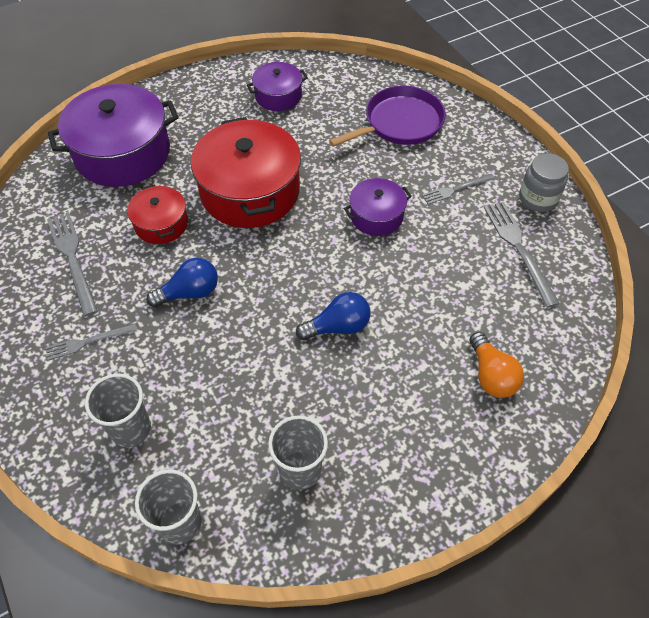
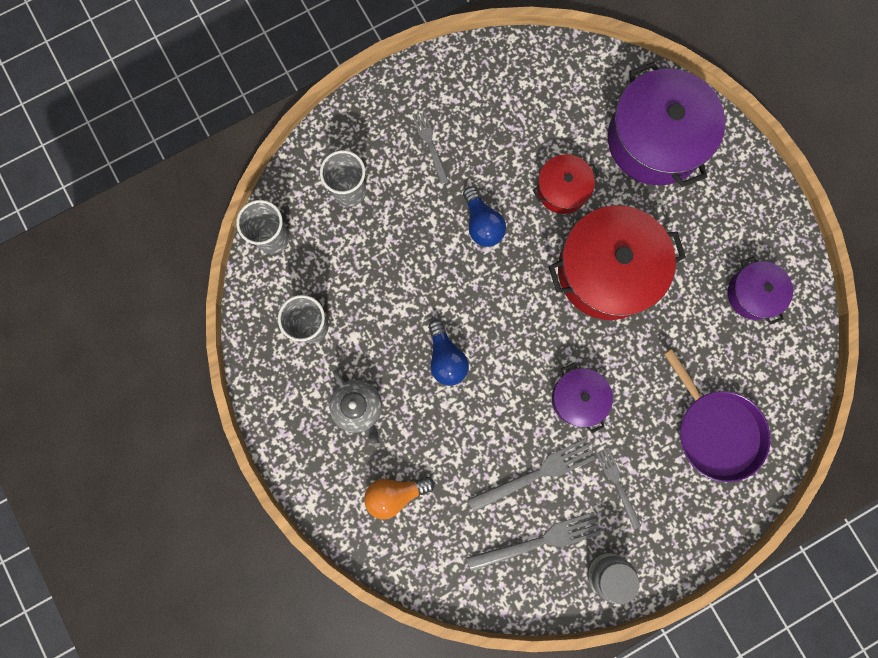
camera: 90 degrees right, 25 degrees up
(73, 259) = (518, 116): grey fork -> grey fork (535, 474)
(398, 414) = (358, 408): none -> grey teapot

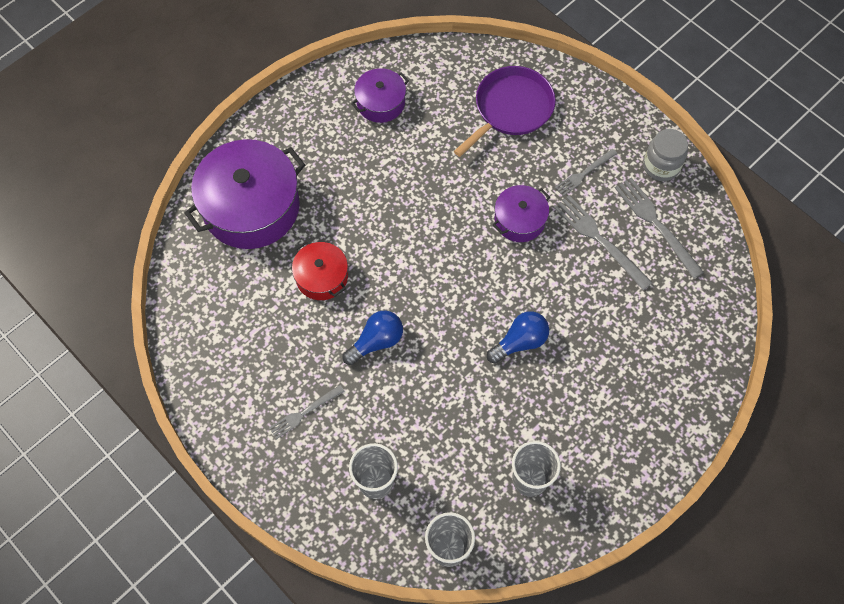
camera: 105 degrees left, 15 degrees down
(358, 408) = (595, 410): grey teapot -> none
(395, 494) = (662, 354): orange light bulb -> none
(607, 271) = (392, 221): red pot -> none

